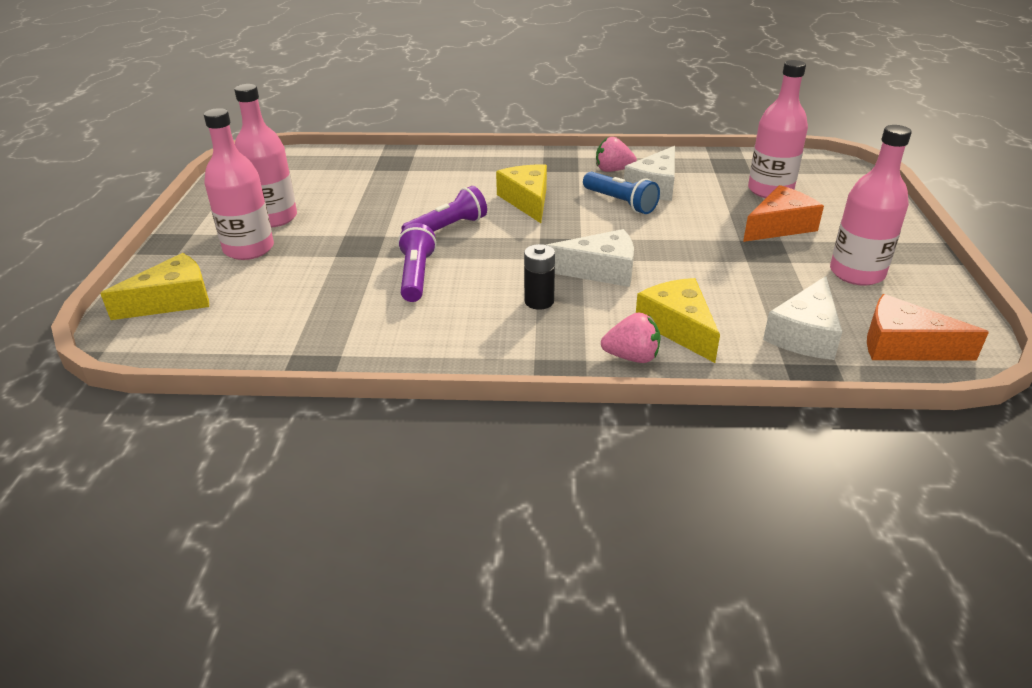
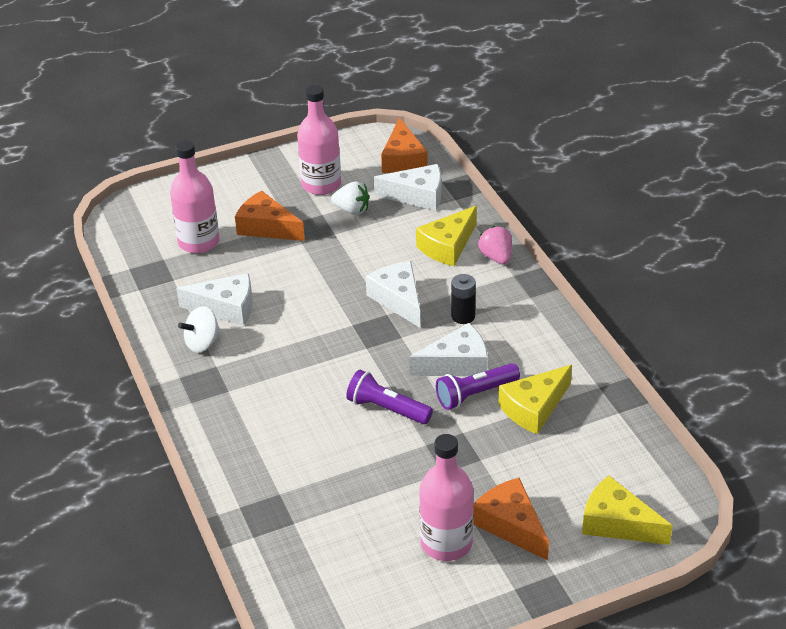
camera: 115 degrees left, 5 degrees up
(249, 249) = (511, 525): pink bottle -> orange cheese
(469, 277) = (457, 364): none -> white cheese
(527, 201) = (302, 378): yellow cheese -> yellow cheese (534, 408)
(613, 170) = (202, 343): pink strawberry -> white spinning top
(620, 203) = (272, 320): blue flashlight -> none
(791, 281) = (352, 210): none -> white strawberry

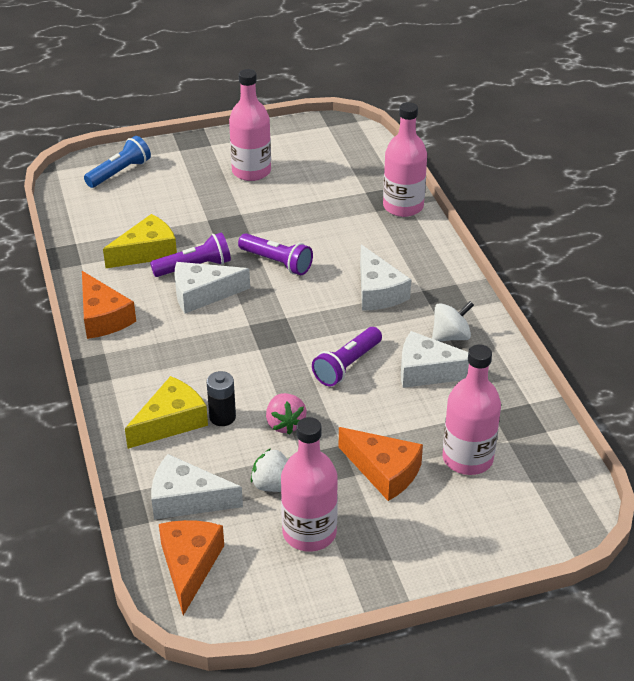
camera: 175 degrees left, 0 degrees up
(246, 503) = (403, 206): none -> pink bottle
(302, 306) = (347, 365): none -> purple flashlight
(398, 299) = (243, 363): white cheese -> white cheese (377, 291)
(463, 316) = (181, 339): black battery -> black battery (222, 417)
(496, 257) = (121, 402): pink strawberry -> pink strawberry (285, 424)
(511, 525) = (199, 177): orange cheese -> orange cheese (103, 317)
(617, 523) = (119, 172): yellow cheese -> blue flashlight

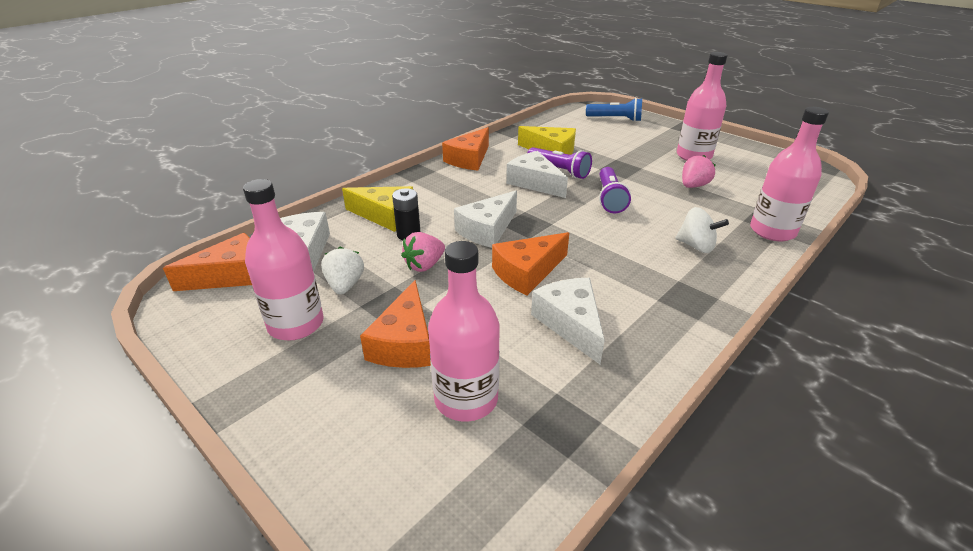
camera: 60 degrees right, 5 degrees down
(302, 203) = (693, 186): none -> pink strawberry
(347, 365) = (527, 272): purple flashlight -> orange cheese
(377, 291) = (642, 256): white cheese -> white cheese (487, 230)
(451, 336) = (637, 321): white spinning top -> white spinning top (696, 246)

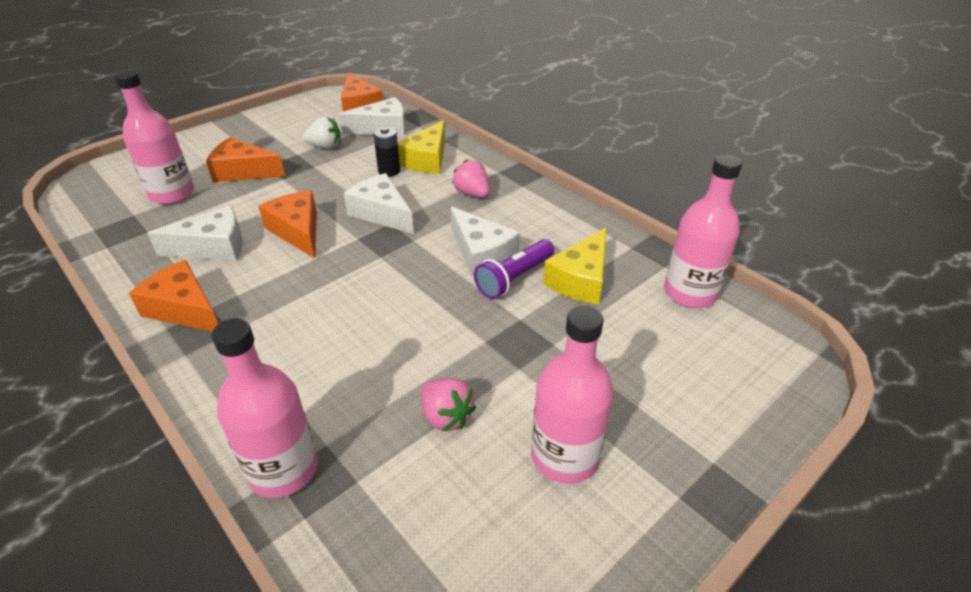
camera: 95 degrees right, 5 degrees up
(296, 324) = (289, 133): pink bottle -> pink bottle (690, 293)
(424, 265) = (335, 179): pink strawberry -> pink strawberry (472, 193)
(469, 159) = (553, 209): orange cheese -> orange cheese (184, 309)
(534, 183) = (481, 253): white cheese -> white cheese turned 90 degrees clockwise
(610, 198) = (426, 312): purple flashlight -> none
(615, 119) = (740, 380): blue flashlight -> none
(696, 246) = (285, 366): white spinning top -> none

